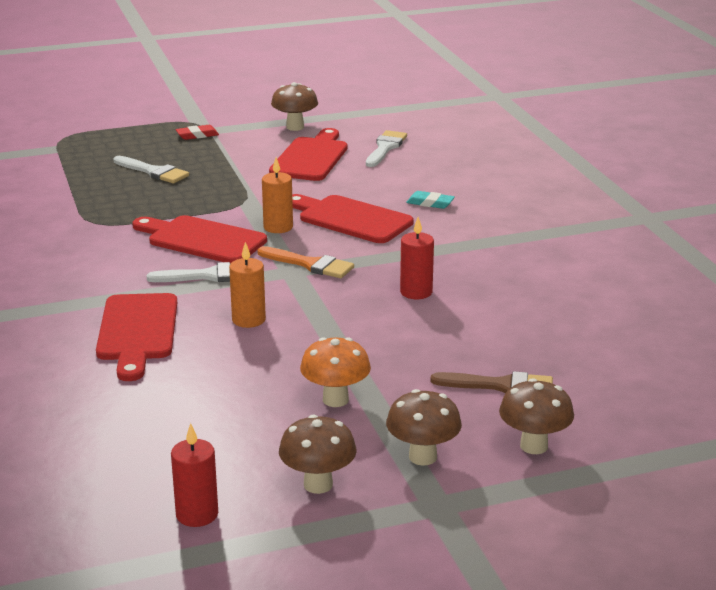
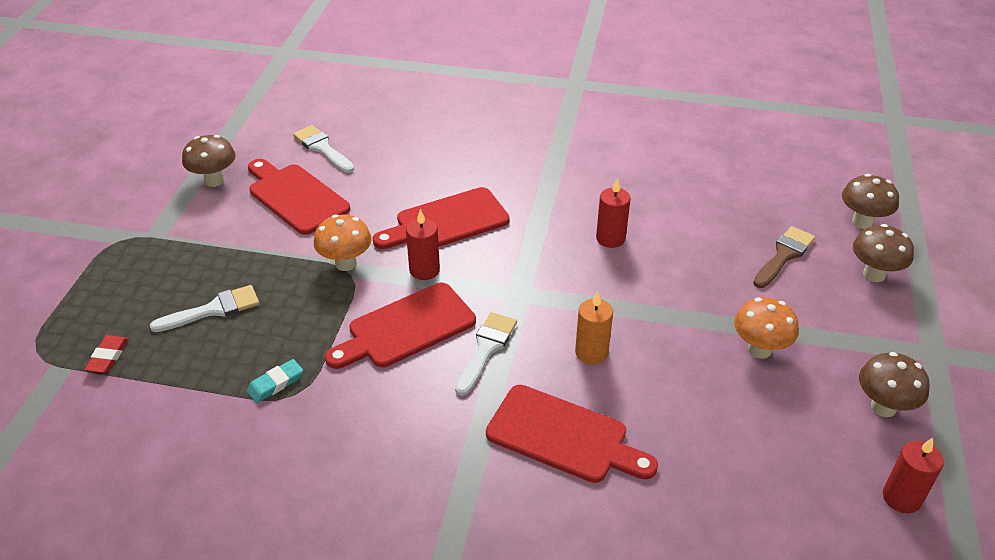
camera: 60 degrees left, 15 degrees up
(197, 135) = (156, 249): red eraser -> red eraser (108, 357)
(252, 198) = (346, 263): none -> orange mushroom
(278, 227) = (424, 270): orange candle -> red candle
(310, 264) = (515, 277): orange brush -> none
(422, 457) = (866, 335): brown mushroom -> brown mushroom (862, 222)
(430, 203) = (457, 168): turquoise eraser -> turquoise eraser (275, 383)

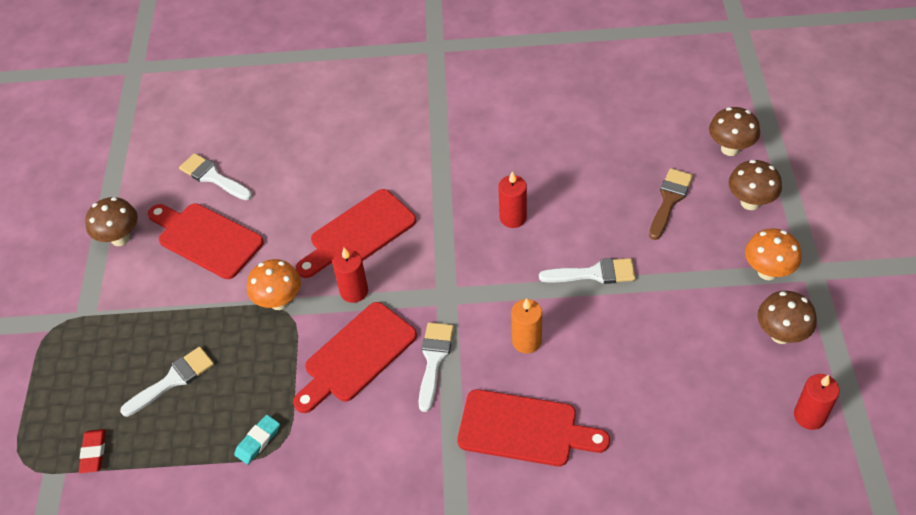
camera: 10 degrees left, 10 degrees up
(683, 305) = (594, 273): none -> white brush
(759, 349) = (668, 303): orange mushroom -> orange mushroom (767, 272)

